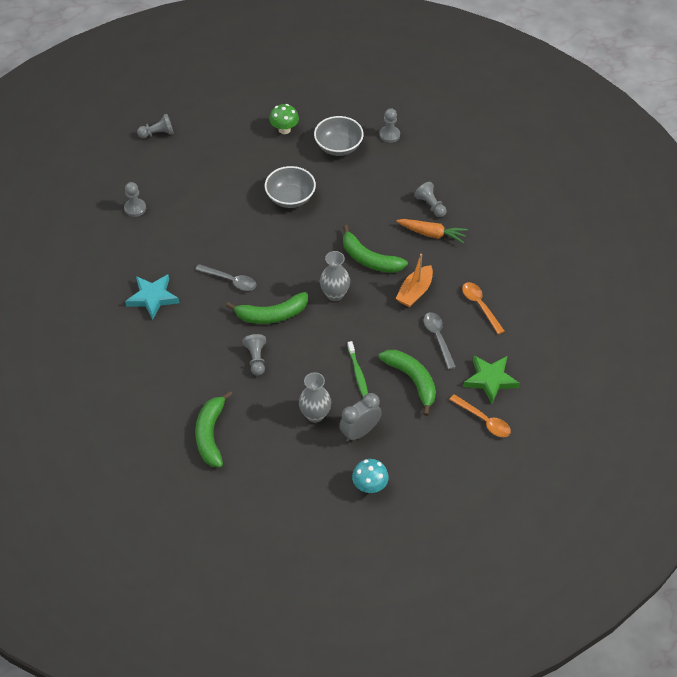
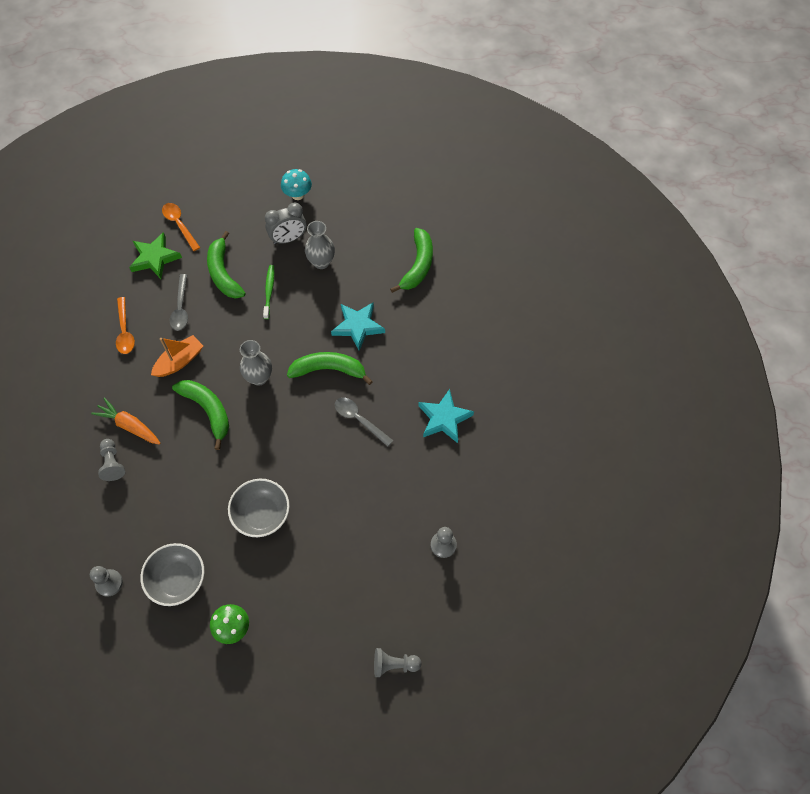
camera: 165 degrees left, 10 degrees up
(256, 359) = (358, 326): grey pawn -> turquoise star

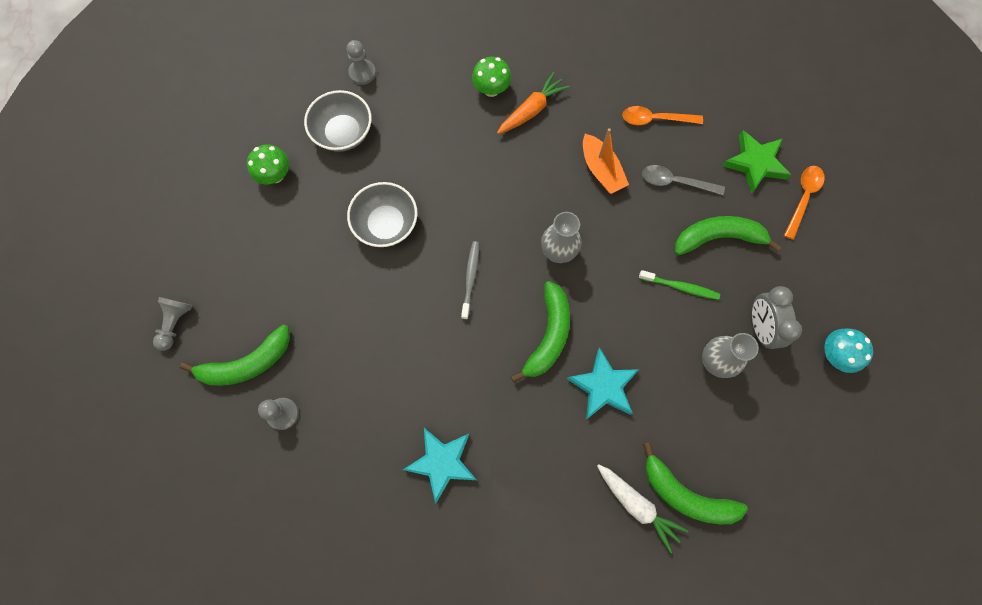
camera: 105 degrees right, 10 degrees up
(112, 463) = (491, 89): grey pawn -> green mushroom
(179, 225) = (803, 198): orange spoon -> orange spoon turned 45 degrees counterclockwise
(208, 410) = (529, 190): green banana -> green banana (247, 363)
(296, 435) = (470, 278): none -> grey toothbrush
(359, 419) = (470, 356): grey spoon -> none
(434, 291) = (637, 505): none -> white carrot

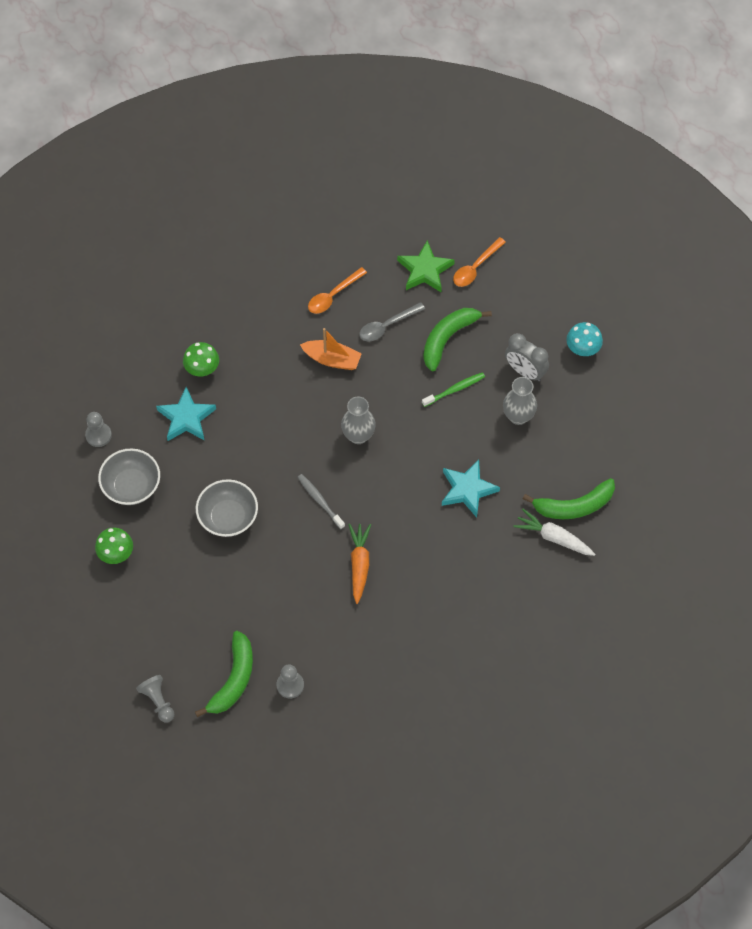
camera: 45 degrees left, 10 degrees down
(442, 462) = (418, 620): turquoise star -> turquoise star (186, 418)
(532, 110) = (245, 359): orange carrot -> orange carrot (359, 564)
(548, 335) = (404, 490): green banana -> none
(637, 505) = (553, 537): white carrot -> white carrot turned 150 degrees counterclockwise
(803, 198) = (475, 267): orange spoon -> orange spoon turned 120 degrees counterclockwise

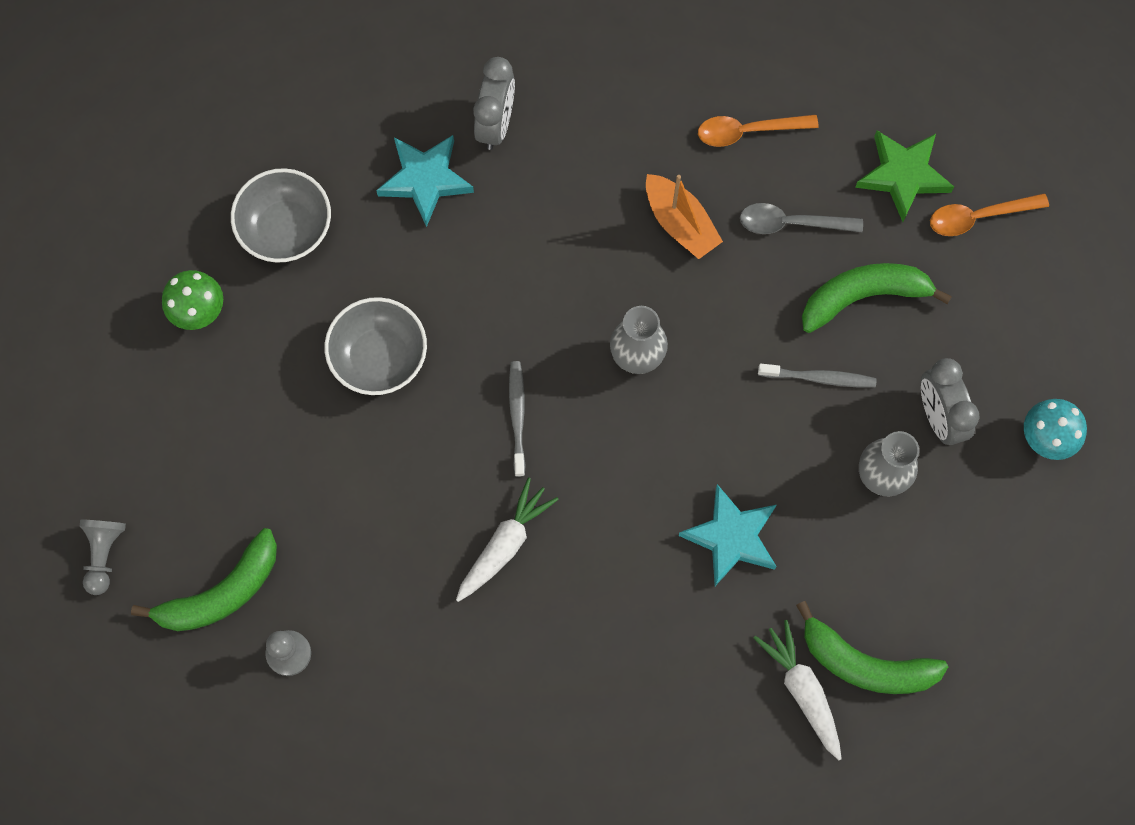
camera: 35 degrees right, 10 degrees up
(98, 435) = (295, 129): grey pawn -> none
(202, 369) = (496, 124): green mushroom -> grey clock
(359, 564) = (505, 544): orange carrot -> white carrot
(455, 389) = (819, 378): green toothbrush -> grey toothbrush

